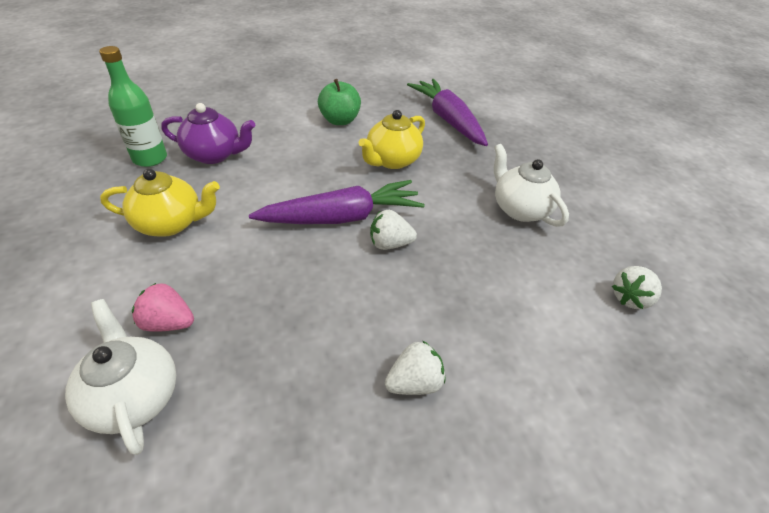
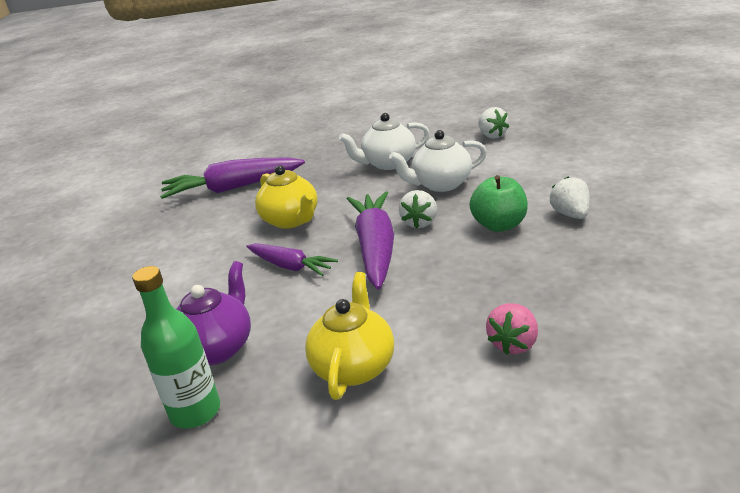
camera: 70 degrees left, 15 degrees down
(134, 396) = (603, 351): white teapot -> white teapot (441, 184)
(316, 171) = (290, 266): none -> purple carrot
(339, 120) = (192, 253): green apple -> green apple (499, 225)

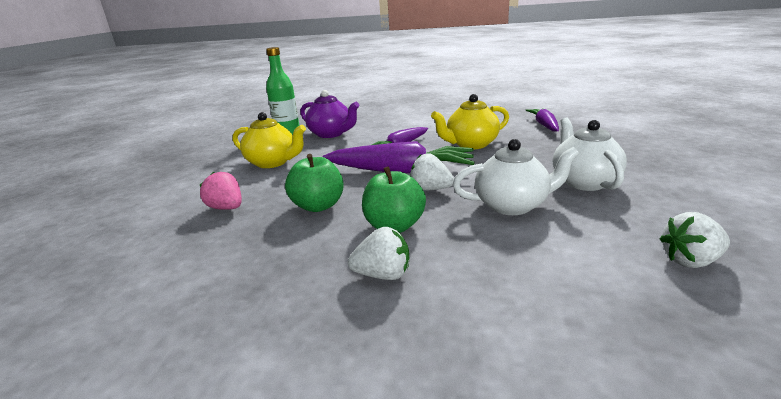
camera: 100 degrees right, 5 degrees down
(233, 188) = (544, 125): purple carrot -> purple carrot, size x0.60
(441, 184) = (512, 205): white teapot -> white teapot turned 90 degrees clockwise
(480, 276) = (318, 206): none -> green apple

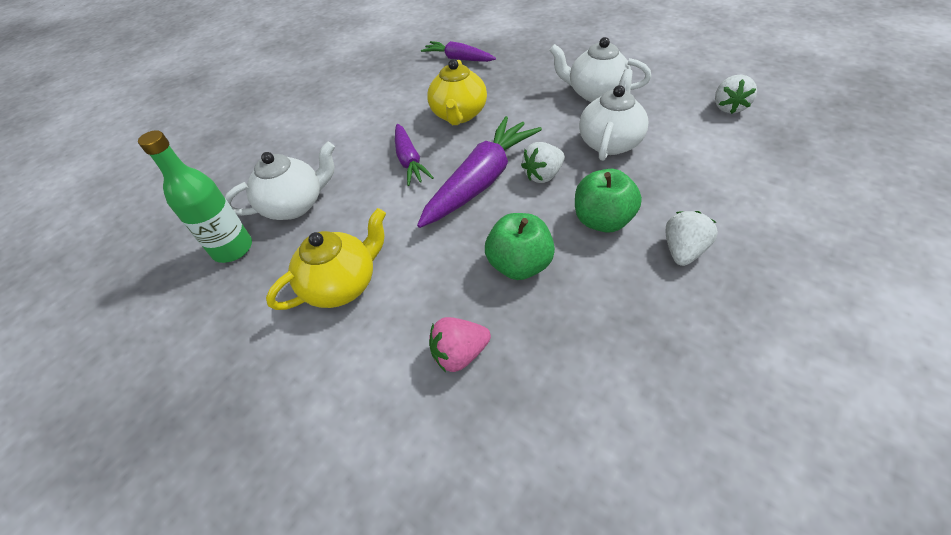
camera: 60 degrees left, 25 degrees up
(331, 134) = (295, 205): purple teapot -> white teapot

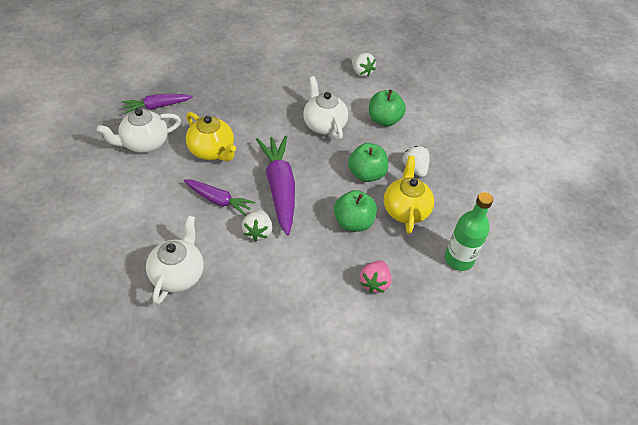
camera: 55 degrees left, 0 degrees up
(232, 249) = (173, 327): green bottle -> green bottle (458, 259)
(342, 284) = (274, 296): yellow teapot -> yellow teapot (405, 210)
(543, 175) = (310, 165): white strawberry -> white strawberry (258, 232)
(595, 93) = (282, 94): white teapot -> white teapot (144, 143)
(701, 171) = (384, 120): none -> green apple

